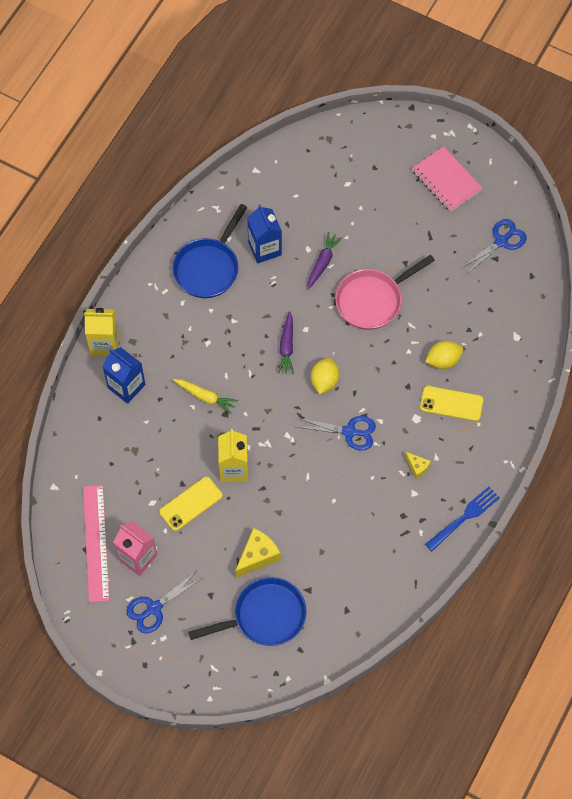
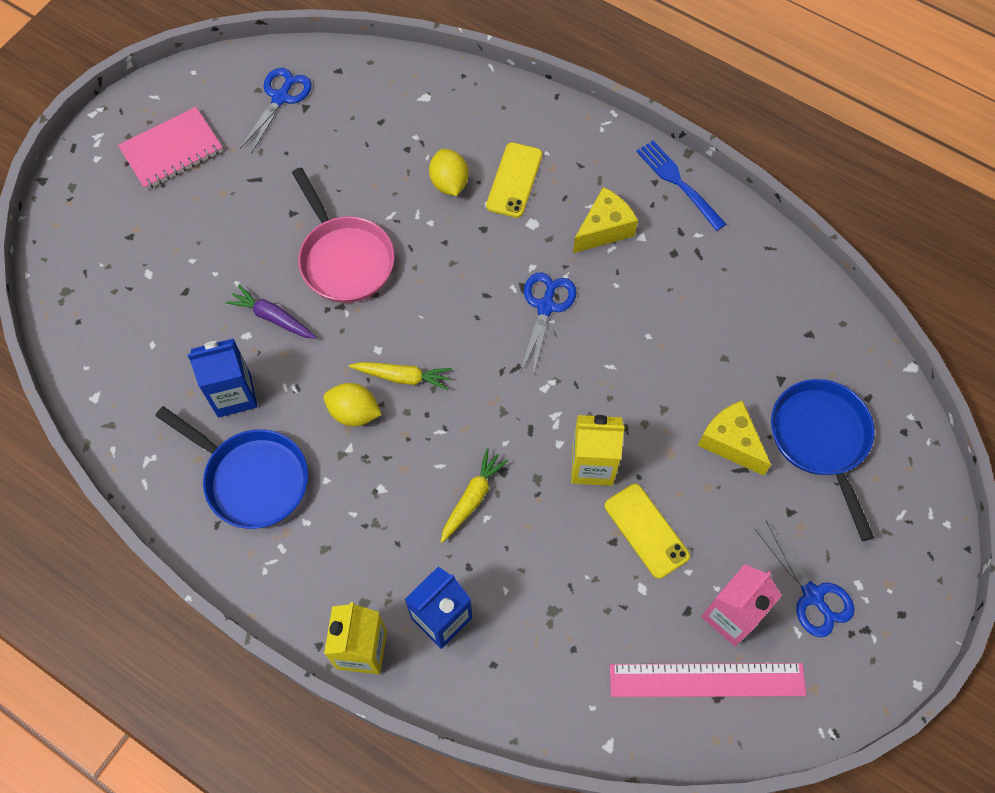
camera: 85 degrees left, 0 degrees up
(287, 347) = (403, 377): purple carrot -> yellow carrot
(324, 381) = (464, 332): yellow lemon -> yellow lemon (354, 412)
(417, 467) = (604, 229): yellow cheese -> yellow cheese, size x1.77
(501, 241) = (281, 98): blue scissors -> blue scissors turned 60 degrees clockwise

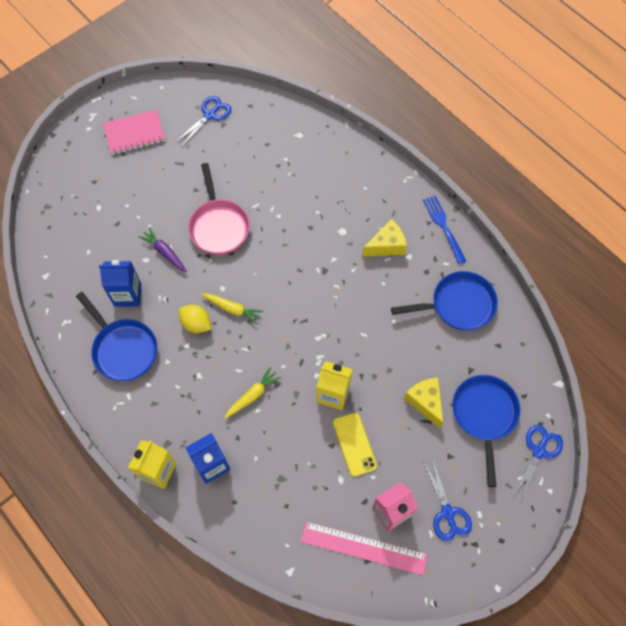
camera: 15 degrees right, 0 degrees up
(449, 183) = (298, 193): yellow lemon -> none
(514, 180) = (339, 201): yellow phone -> none
(546, 306) = (334, 286): blue scissors -> blue scissors (539, 451)
(734, 290) = (458, 305): none -> blue pan

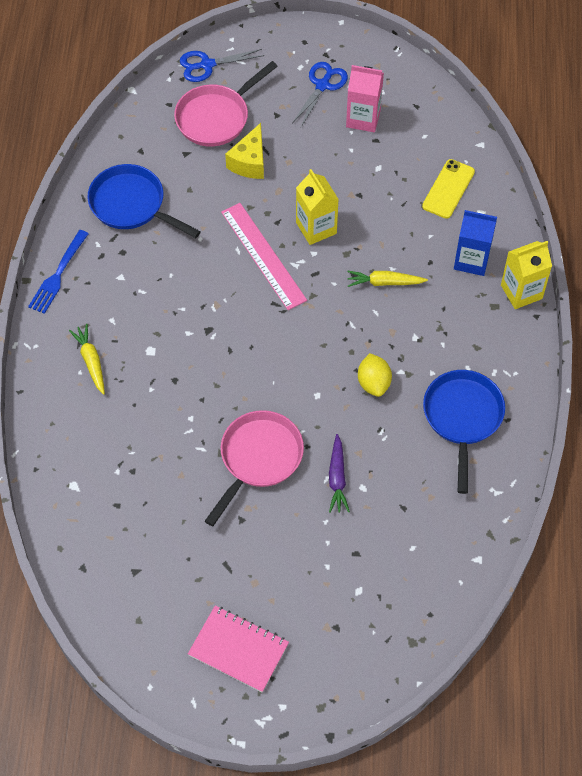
camera: 135 degrees left, 5 degrees down
(127, 294) = (412, 466): blue carton -> none
(210, 115) = (136, 596): blue scissors -> none
(232, 309) = (327, 368): yellow carrot -> yellow carrot (91, 361)
(354, 444) = (340, 181): yellow phone -> yellow phone (448, 189)
(363, 547) = (409, 115): pink ruler -> pink ruler (263, 255)
(386, 245) = (128, 303): yellow cheese -> none
(484, 415) = (216, 117): blue pan -> pink pan

